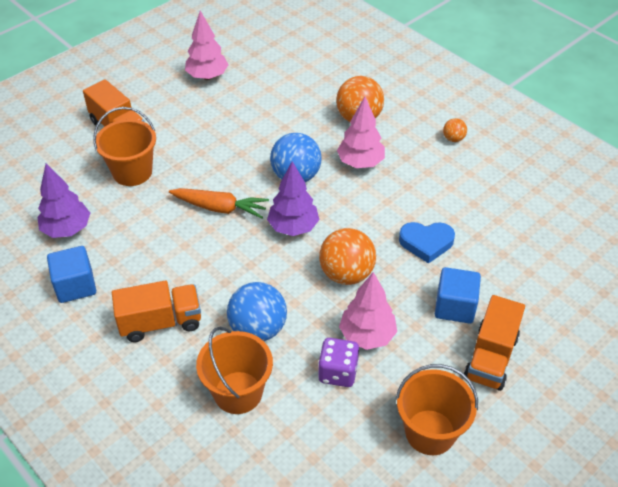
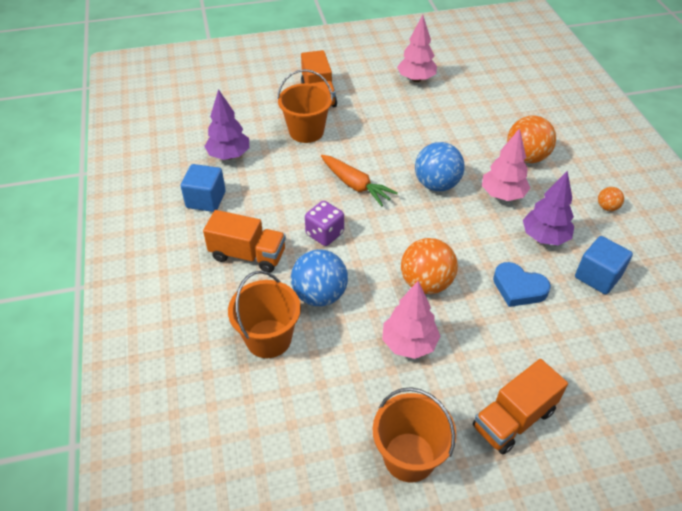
camera: 30 degrees right, 0 degrees up
(293, 227) = (406, 225): purple tree -> purple tree (544, 237)
(338, 372) = (362, 363): purple dice -> purple dice (324, 234)
(455, 307) = (508, 356): blue cube -> blue cube (597, 276)

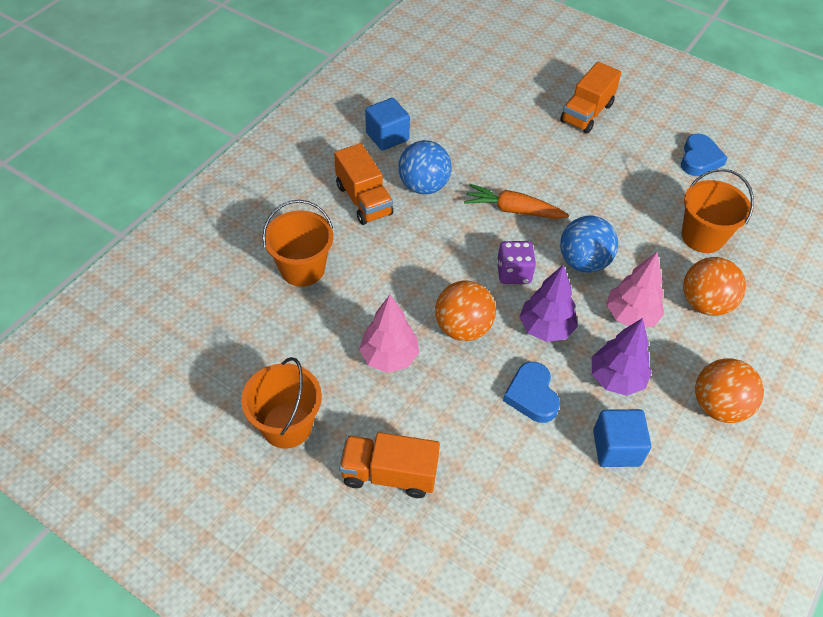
camera: 45 degrees right, 5 degrees up
(229, 155) = (447, 114): purple tree -> purple tree (545, 328)
(306, 131) = (533, 137): orange bucket -> orange bucket (702, 236)
(320, 295) = (374, 269): blue ball -> blue ball (423, 186)
(324, 234) = (438, 228): purple dice -> purple dice (513, 273)
(355, 185) = (513, 210): orange carrot -> orange carrot turned 105 degrees clockwise
(416, 79) = (699, 159): pink tree -> blue heart
(607, 207) = (718, 406): orange ball -> orange ball, size x2.04

